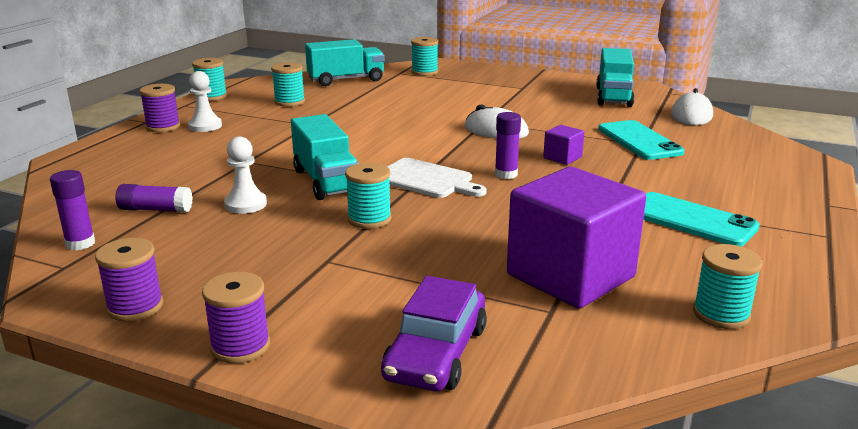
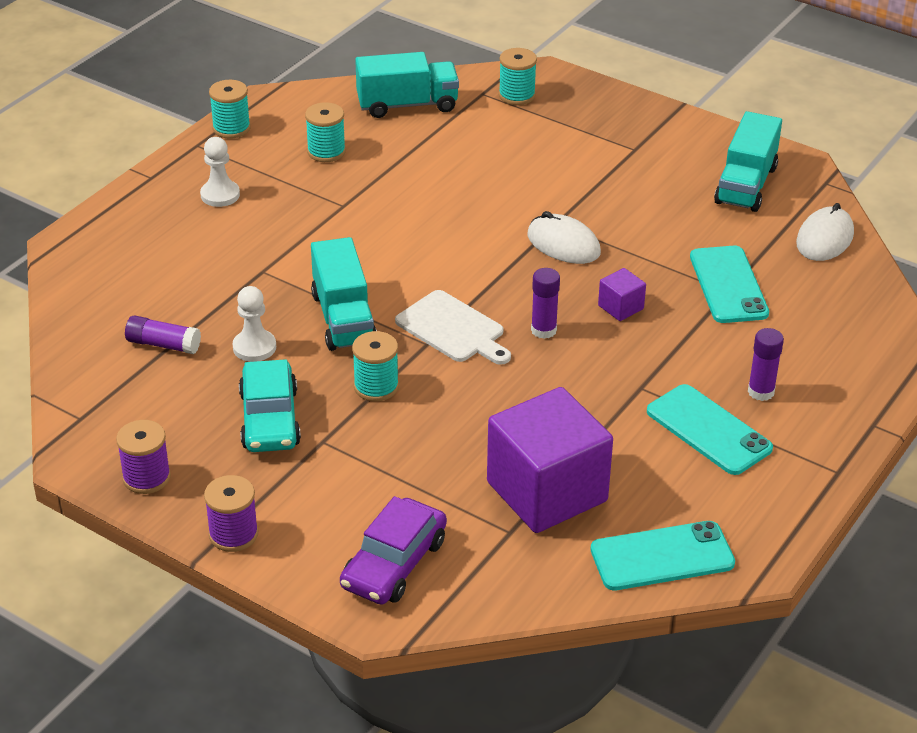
camera: 10 degrees right, 15 degrees up
(80, 243) = (93, 387): purple glue stick -> purple glue stick (761, 392)
(163, 127) = (171, 191): purple spool -> none
(268, 250) = (269, 419): none -> turquoise car
(721, 314) = (662, 556): turquoise spool -> turquoise phone

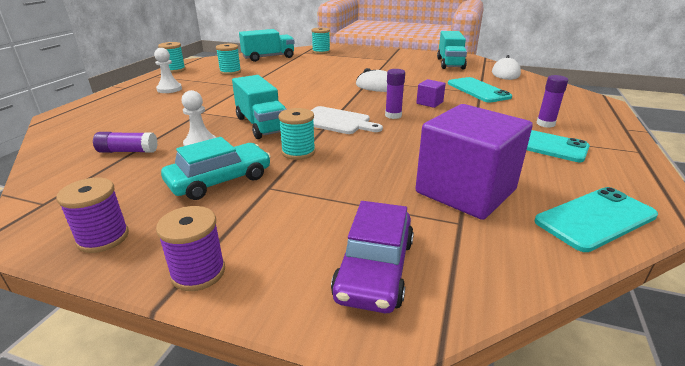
camera: 15 degrees left, 10 degrees down
(269, 419) = (220, 180): turquoise car -> turquoise car turned 105 degrees counterclockwise

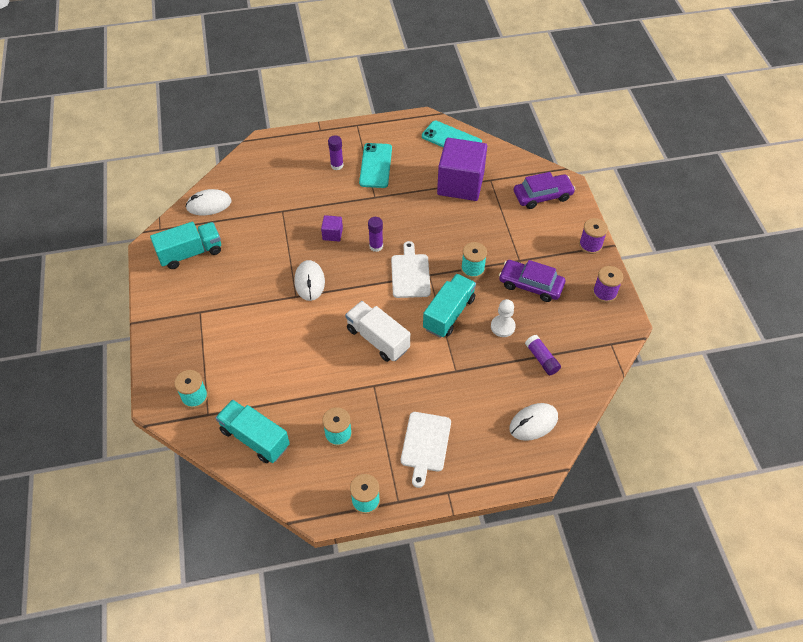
camera: 120 degrees left, 25 degrees up
(90, 126) = (533, 423): none -> white mouse
(169, 89) = (425, 444): white pawn -> white cutting board
(220, 180) = (530, 285): turquoise car -> purple car
(283, 95) = (378, 339): none -> white truck
(478, 90) = (278, 213): turquoise phone -> none

